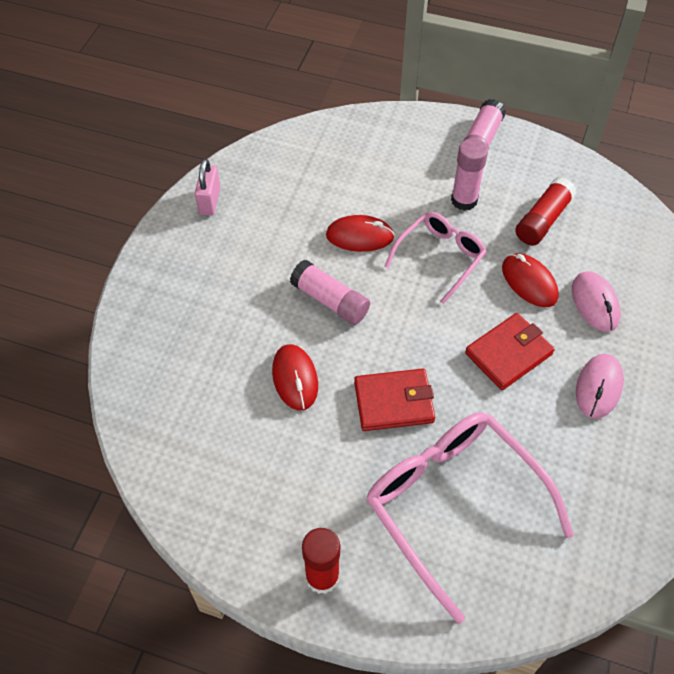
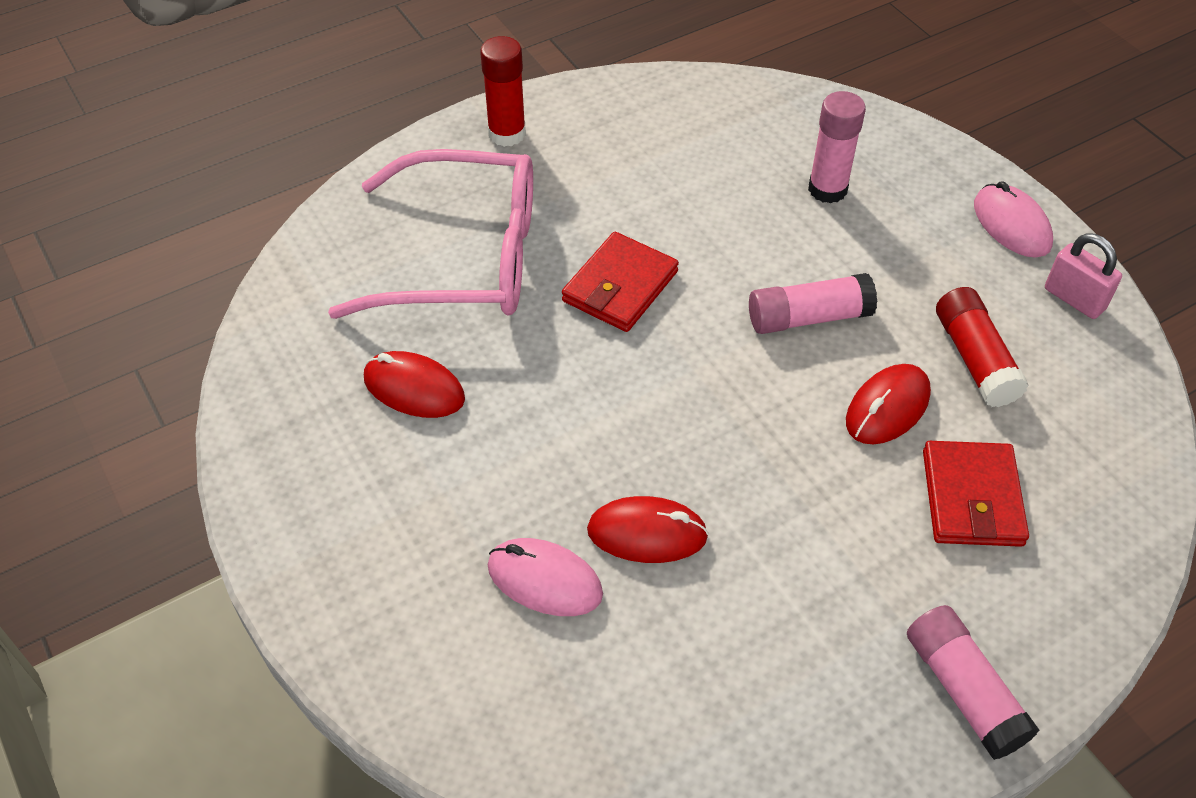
camera: 130 degrees right, 5 degrees down
(295, 378) = (730, 229): red mouse -> red mouse (414, 388)
(439, 258) = (776, 466): pink glasses -> none
(464, 200) = (855, 571): pink glue stick -> pink glue stick (827, 189)
(508, 354) = (571, 428): red wallet -> red wallet (972, 498)
(543, 220) = (734, 641): red glue stick -> red glue stick (975, 359)
(598, 387) = (439, 479): pink mouse -> pink mouse (1011, 225)

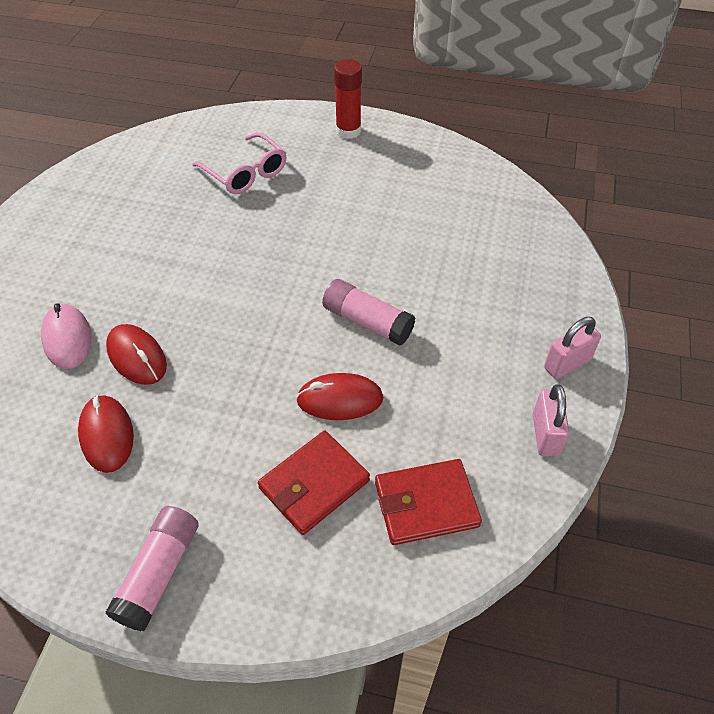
camera: 45 degrees right, 0 degrees up
(414, 388) = (142, 214): red mouse -> red mouse (107, 435)
(462, 257) = (245, 172): pink glasses -> pink glasses, size x0.57
(620, 286) = (295, 236): red wallet -> red wallet (426, 504)
(827, 189) = (478, 266): pink glue stick -> none
(975, 359) = (429, 416): red glue stick -> none
(1011, 225) = (567, 364): pink mouse -> pink padlock

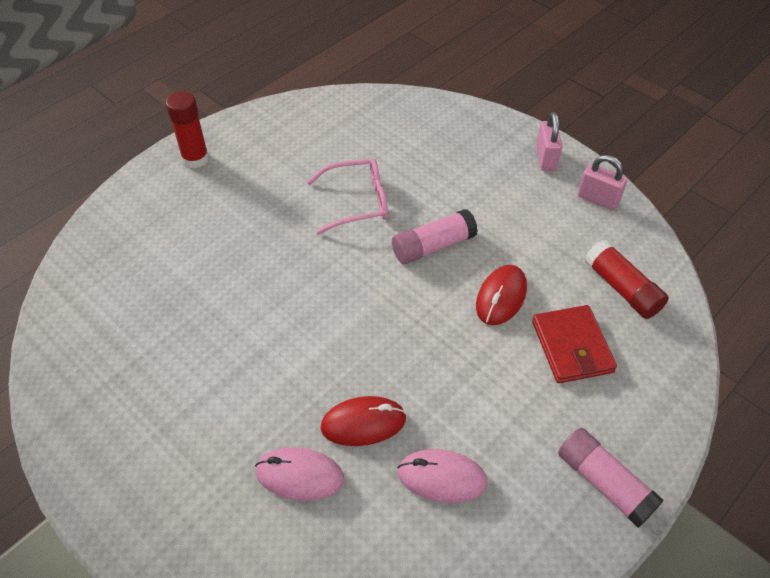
camera: 60 degrees left, 0 degrees up
(107, 435) = (442, 477): red mouse -> pink mouse
(245, 172) = (184, 252): pink glasses -> pink glasses (356, 202)
(426, 504) = (621, 288): red wallet -> red glue stick

